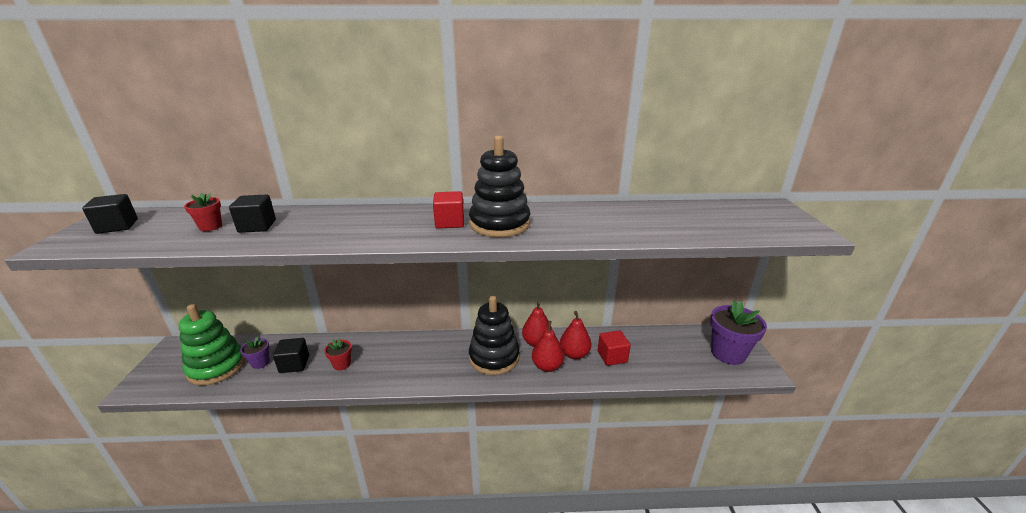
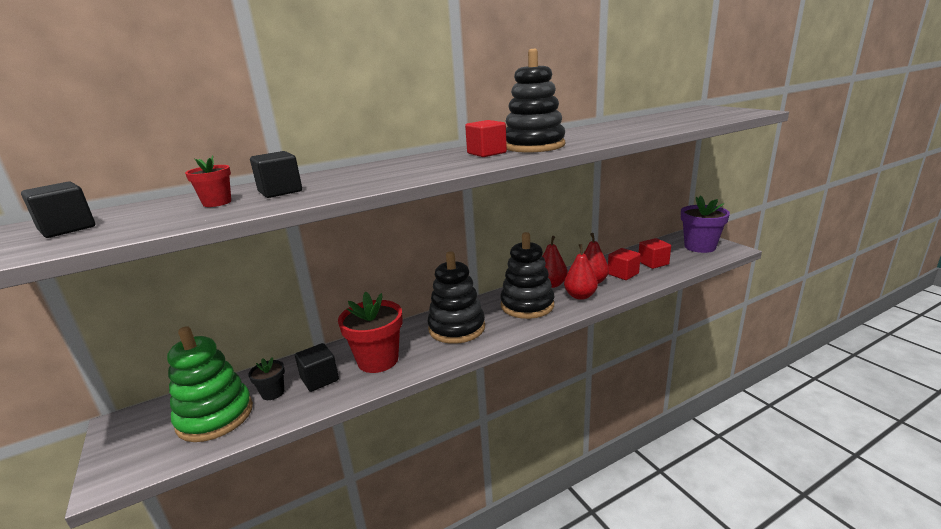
camera: 25 degrees left, 5 degrees down
(260, 363) = (273, 393): purple flower pot -> black flower pot
(342, 364) = (378, 360): red flower pot -> red flower pot, size x2.01
(420, 358) = (457, 328): none -> black stacking toy
(655, 355) = (653, 263): none -> red cube

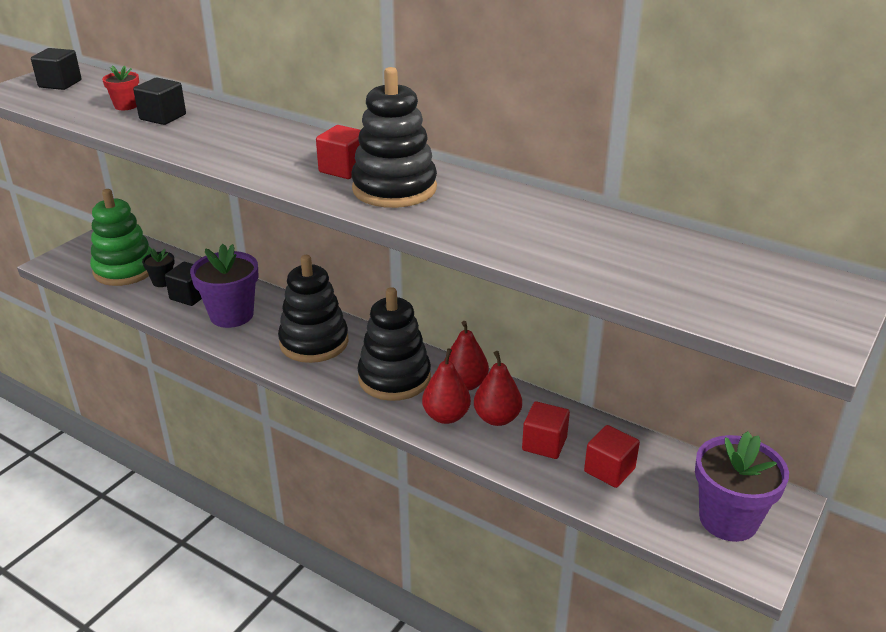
camera: 60 degrees right, 10 degrees up
(378, 360) = (231, 315): red flower pot -> purple flower pot

